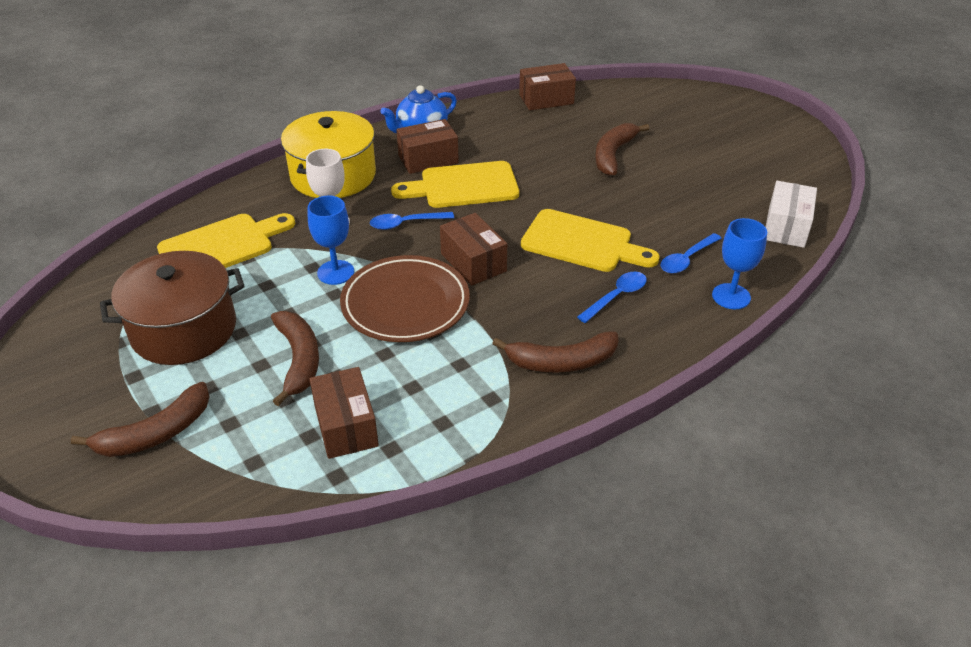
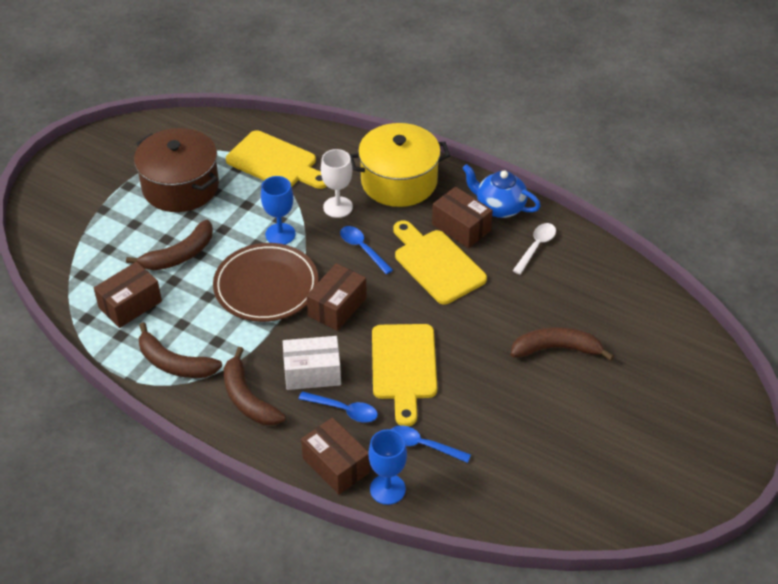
camera: 65 degrees right, 5 degrees up
(155, 433) = (85, 220): brown banana -> brown banana (174, 363)
(486, 129) = (536, 247): none -> white spoon
(546, 99) = (621, 270): brown box -> brown box (336, 465)
(786, 227) = (520, 511): white box -> white box (312, 373)

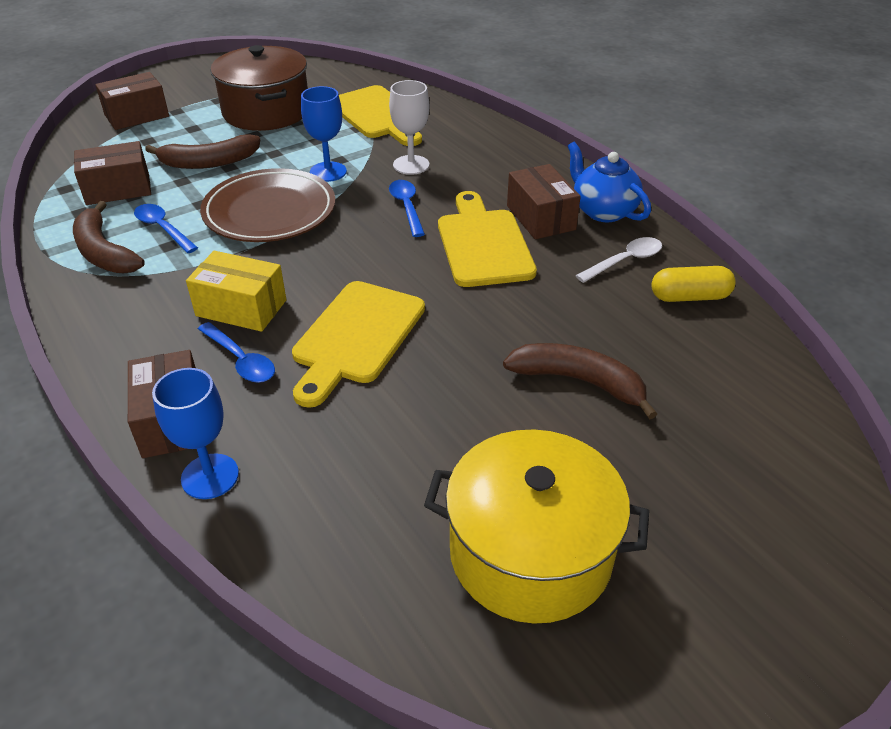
camera: 25 degrees right, 5 degrees down
(247, 398) = (143, 310): brown banana -> none
(312, 373) = (241, 308): white box -> yellow box
(337, 307) = (330, 252): brown box -> brown box (137, 116)
(399, 181) = (498, 160): yellow pot -> yellow pot (530, 552)
(423, 445) = (304, 438): blue spoon -> blue spoon (163, 229)
(589, 263) = (689, 297): none -> yellow capsule

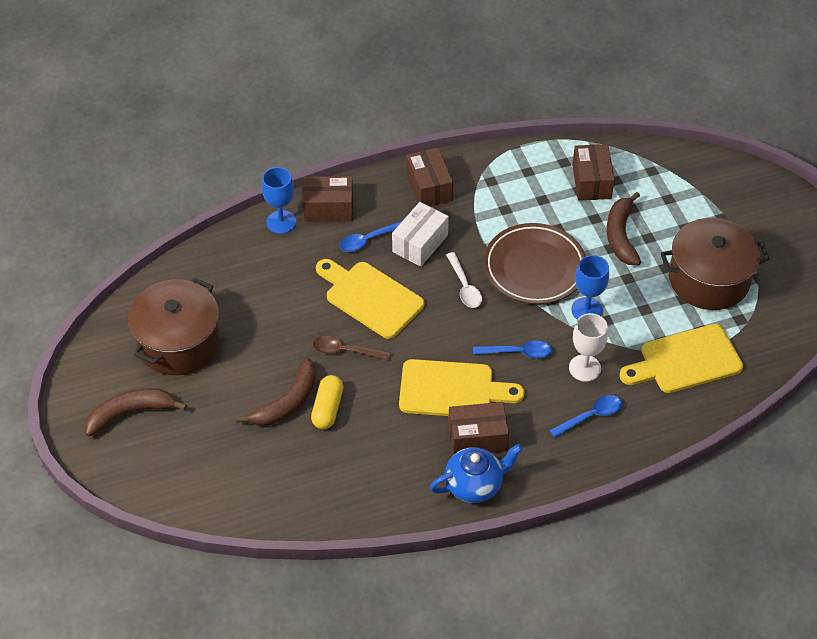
camera: 105 degrees right, 10 degrees up
(103, 252) = (506, 176): brown banana -> brown banana (131, 413)
(137, 116) = (717, 191): brown box -> brown box (429, 187)
(163, 229) = (527, 206): blue spoon -> blue spoon (590, 416)
(241, 308) = (420, 243): yellow box -> white box
(462, 342) = (345, 351): none -> brown spoon
(530, 552) = (178, 342): yellow pot -> brown pot
(624, 261) = (402, 474): white spoon -> white spoon (464, 286)
(689, 297) = (346, 499): yellow capsule -> yellow capsule (327, 408)

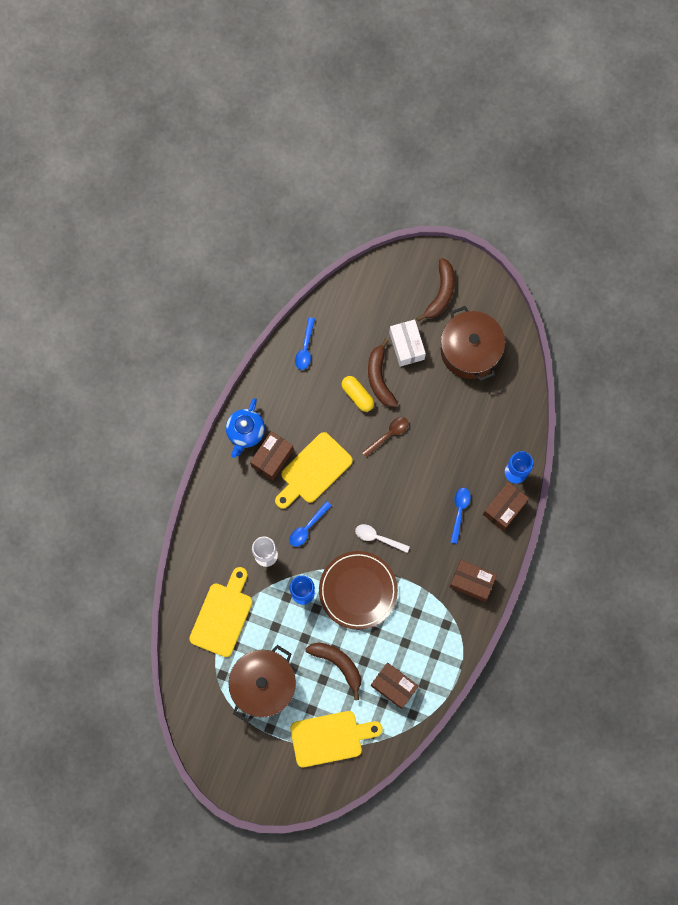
camera: 130 degrees right, 25 degrees up
(370, 297) = (415, 478): yellow cutting board -> yellow cutting board (330, 738)
(420, 243) = (431, 539): white box -> white box (406, 346)
(590, 416) = (233, 529): blue spoon -> blue spoon (305, 348)

